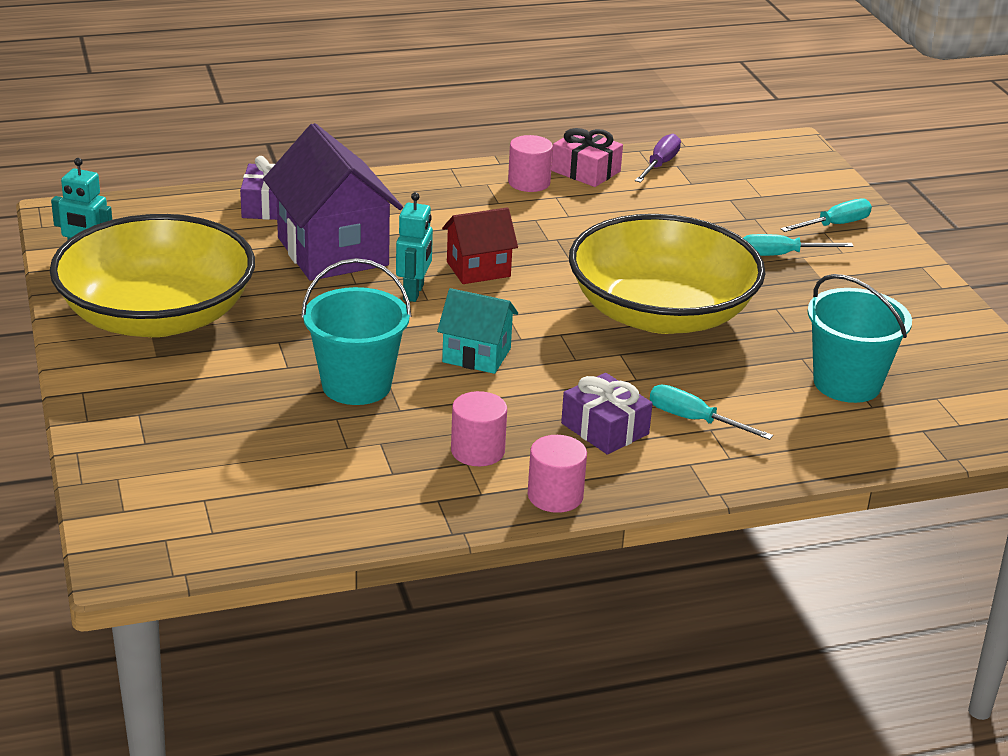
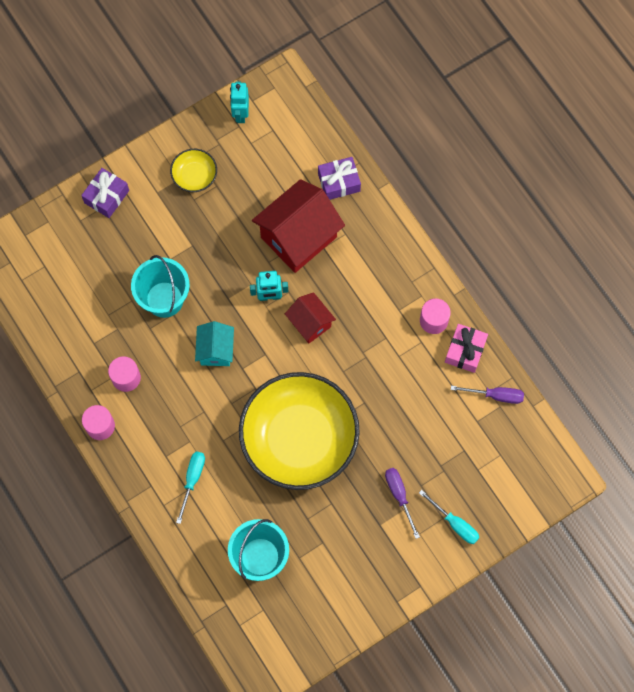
camera: 75 degrees right, 40 degrees up
(157, 316) = (194, 175): yellow bowl -> yellow bowl, size x0.42
(332, 251) = (298, 237): purple house -> red house
(605, 429) = (168, 435): purple gift -> purple gift (106, 196)
(781, 255) = (399, 496): turquoise screwdriver -> purple screwdriver

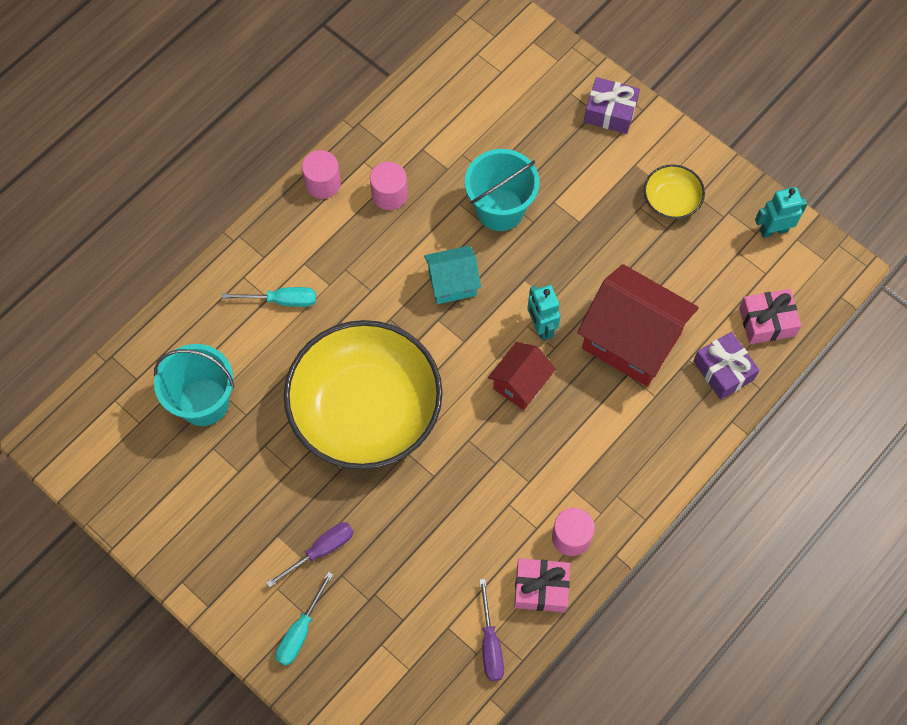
camera: 75 degrees right, 5 degrees down
(310, 141) = (767, 322): none -> pink gift

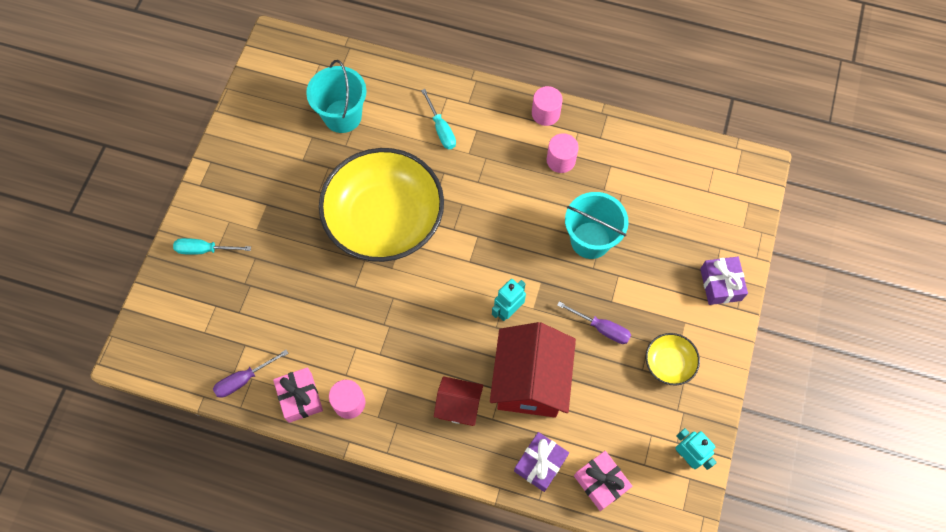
camera: 65 degrees right, 0 degrees up
(321, 550) = (267, 237): purple screwdriver -> purple screwdriver (601, 328)
(452, 283) = (511, 233): turquoise house -> none
(520, 384) = (454, 315): red house -> red house (459, 406)

